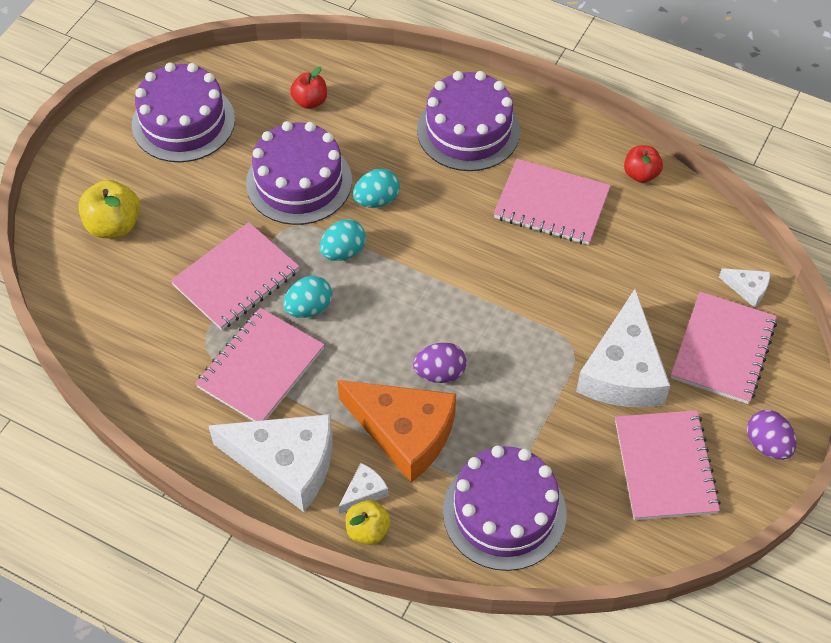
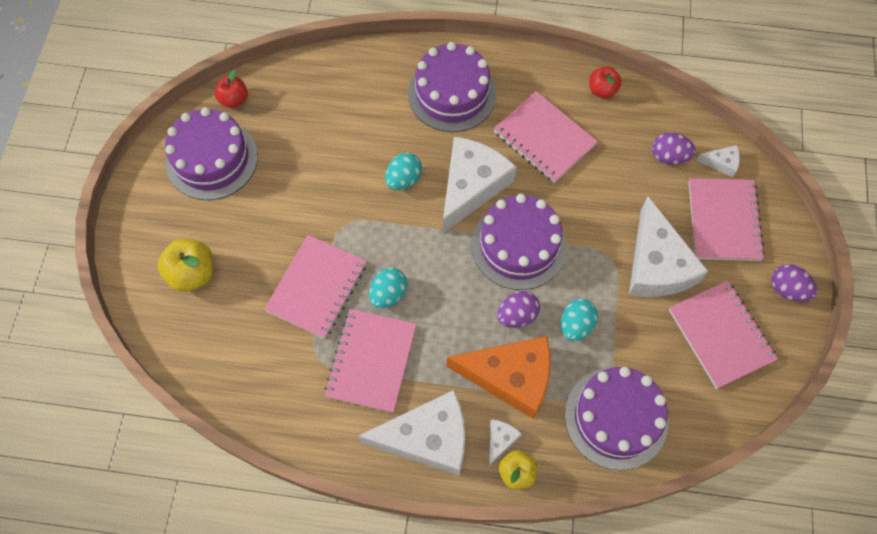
camera: 20 degrees left, 10 degrees up
(299, 182) = (333, 183): purple cake -> purple cake (518, 245)
(310, 101) = (311, 107): red apple -> red apple (234, 99)
(343, 252) = (395, 234): turquoise egg -> turquoise egg (576, 325)
(448, 228) = (471, 186): none -> white cheese
(551, 204) = (544, 138): pink notebook -> pink notebook turned 45 degrees clockwise
(688, 264) = (669, 157): none -> purple egg

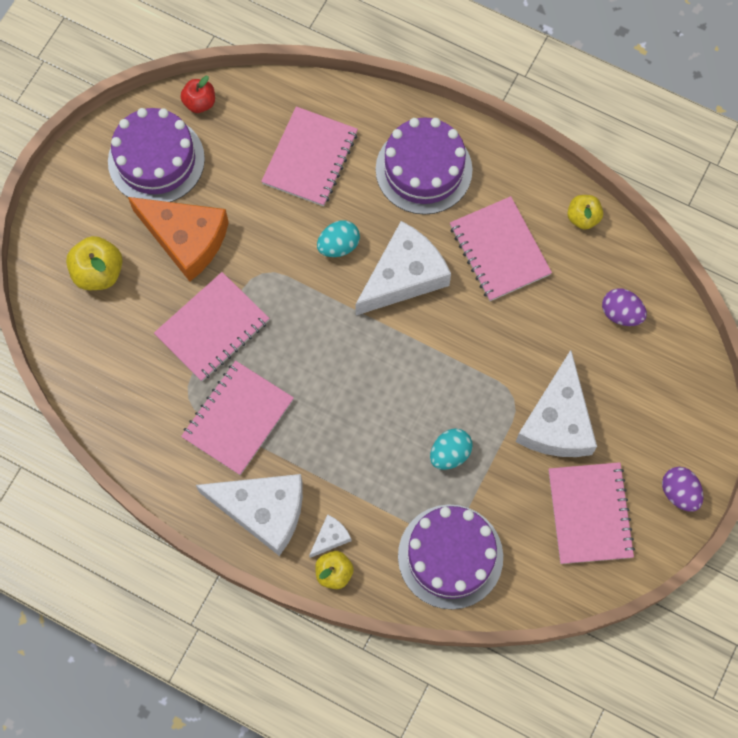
camera: 20 degrees right, 5 degrees up
(388, 294) = (279, 358): turquoise egg -> none
(510, 377) = (365, 481): orange cheese -> orange cheese (186, 239)
(517, 315) = (396, 424): purple egg -> none
(518, 245) = (426, 354): purple cake -> none
(602, 90) = (583, 217): red apple -> yellow apple
(721, 163) = (673, 339): white cheese -> none
(724, 221) = (647, 400): pink notebook -> pink notebook (310, 158)

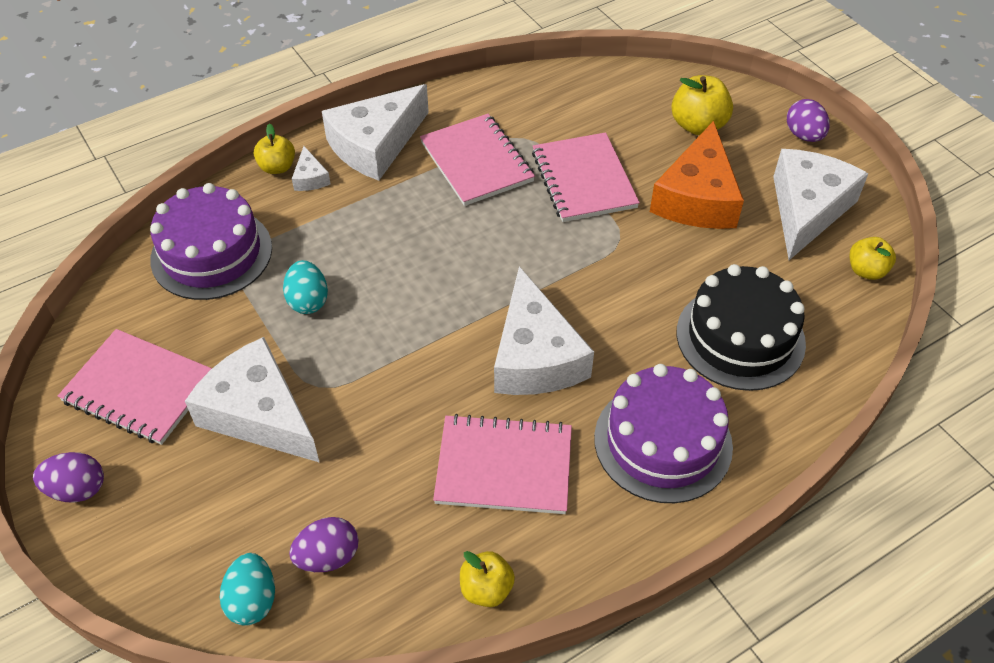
camera: 120 degrees right, 20 degrees down
(68, 191) = (804, 135): none -> purple egg
(156, 160) = (807, 209): purple cake -> white cheese
(186, 239) = (697, 197): orange cheese -> orange cheese turned 45 degrees counterclockwise
(200, 103) = (866, 270): red apple -> yellow apple
(310, 158) = (740, 337): pink notebook -> black cake
(338, 246) = (611, 314): turquoise egg -> turquoise egg (252, 600)

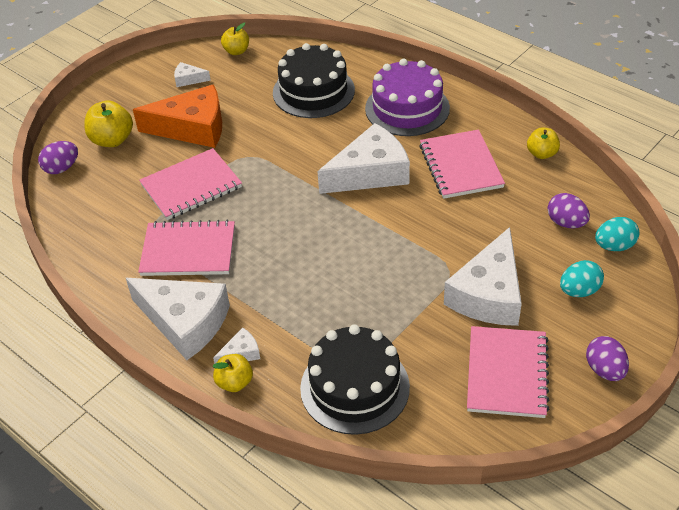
camera: 105 degrees left, 5 degrees down
(211, 253) = (355, 387): purple cake -> black cake
(308, 301) = (377, 304): turquoise egg -> turquoise egg (579, 291)
(477, 162) = (188, 251): pink notebook -> pink notebook turned 45 degrees clockwise
(804, 135) = (111, 89): purple egg -> purple egg (62, 168)
(807, 209) = (188, 79): white cheese -> white cheese, size x0.43

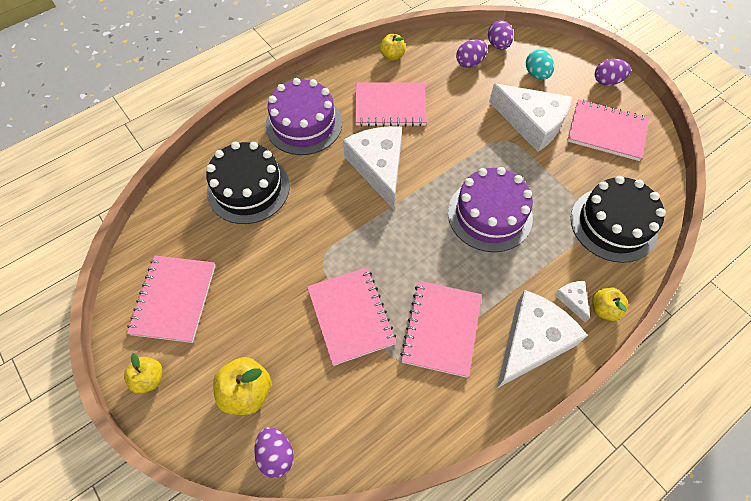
camera: 80 degrees left, 15 degrees up
(188, 79) = (174, 299): white cheese -> pink notebook
(192, 128) = (259, 304): orange cheese -> none
(236, 51) = (147, 245): yellow apple -> yellow apple (149, 378)
(335, 270) = (489, 214): none -> purple cake
(614, 246) = (498, 45): turquoise egg -> purple egg

